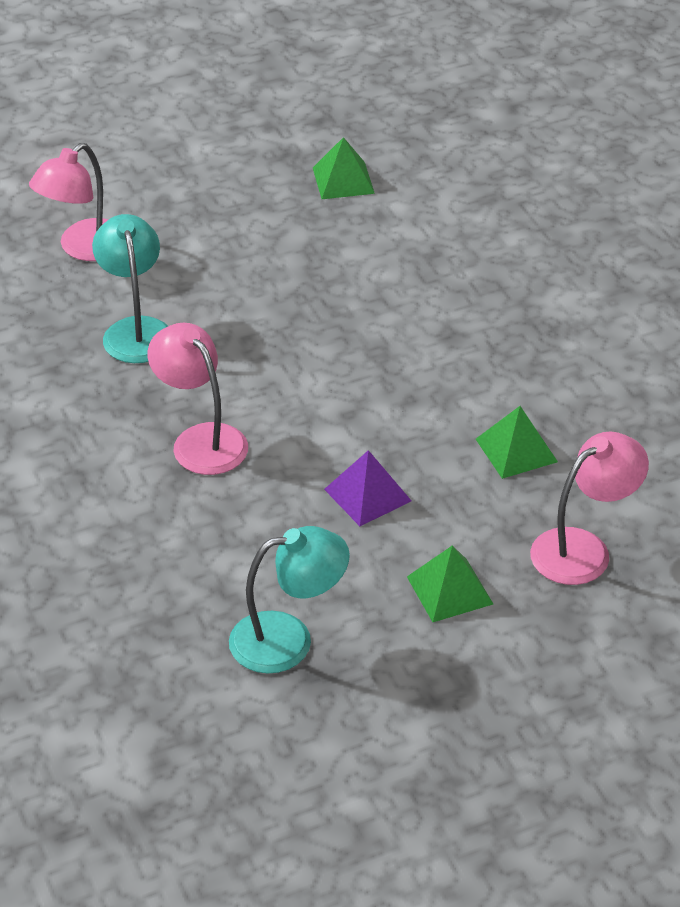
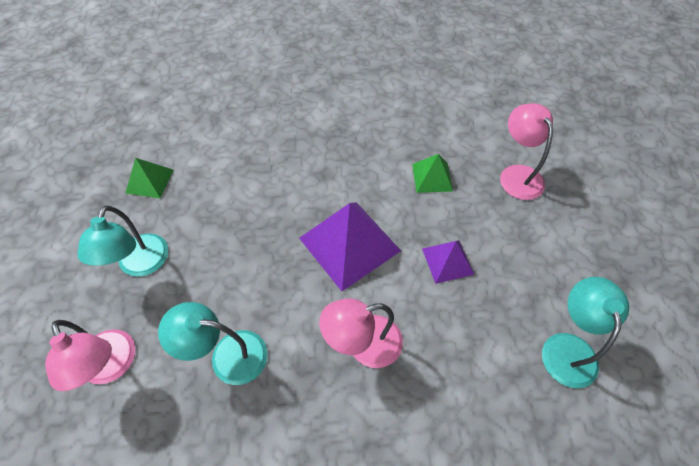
camera: 70 degrees left, 15 degrees up
(216, 221) = (140, 265): none -> turquoise lamp
(344, 391) = (349, 244): none -> purple pyramid
(450, 590) = (538, 245): green pyramid -> none

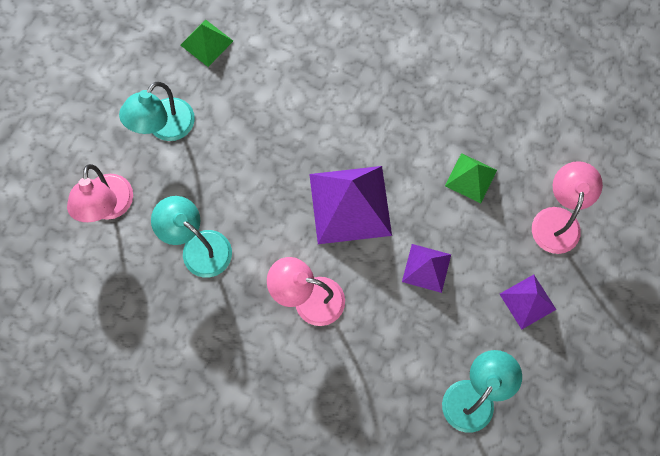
camera: 30 degrees right, 15 degrees up
(544, 244) = (527, 301): none -> purple pyramid

